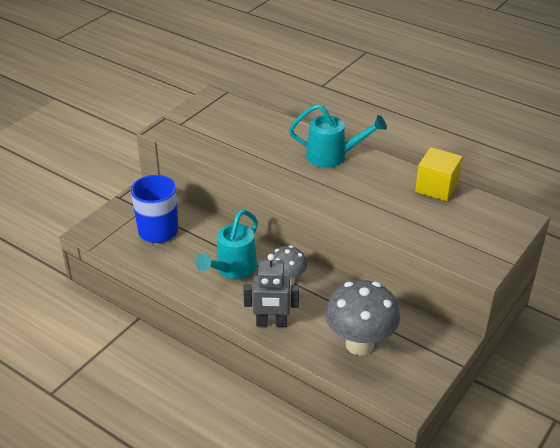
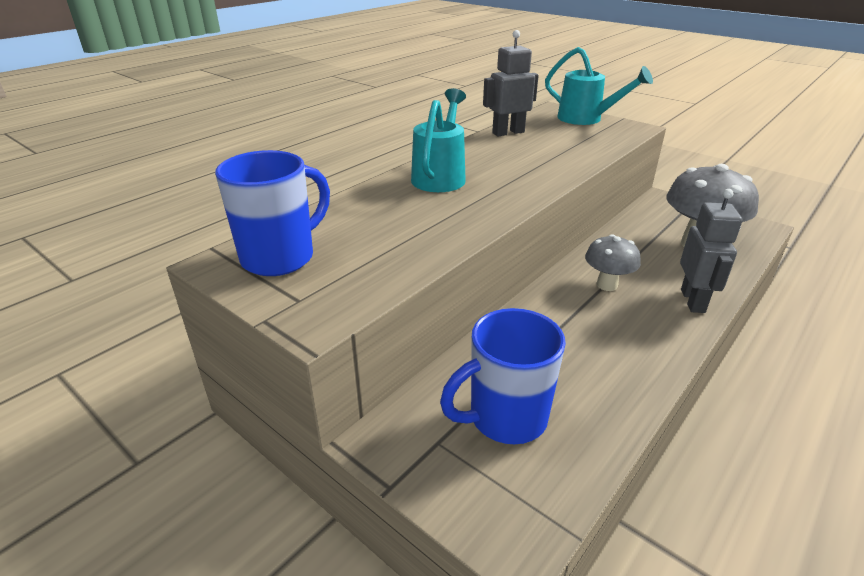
camera: 85 degrees left, 5 degrees down
(218, 113) = (280, 257): none -> blue mug
(232, 269) = (595, 330): turquoise watering can -> turquoise watering can (586, 119)
(436, 187) = (508, 132): yellow cube -> grey robot

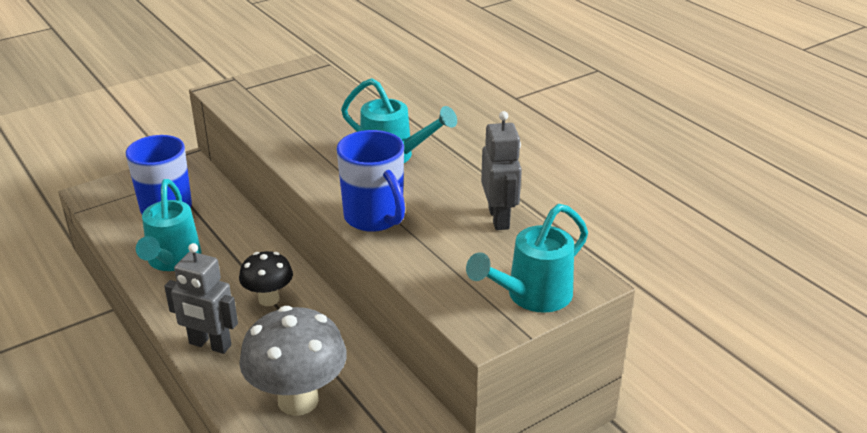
camera: 105 degrees right, 0 degrees up
(280, 257) = (298, 84): blue mug -> blue mug (375, 218)
(606, 369) = (172, 261): none -> turquoise watering can
(607, 285) = (269, 299): grey mushroom -> black mushroom

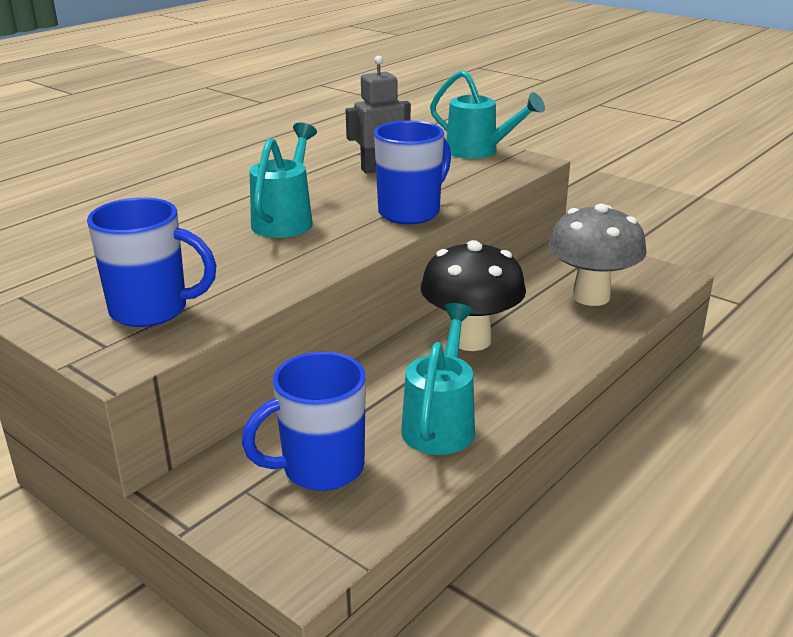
camera: 105 degrees left, 5 degrees down
(172, 261) = (441, 423): turquoise watering can -> turquoise watering can turned 60 degrees counterclockwise
(210, 345) = (562, 356): grey robot -> none
(269, 299) = (470, 340): black mushroom -> black mushroom, size x1.72
(277, 101) = (152, 310): none -> blue mug

